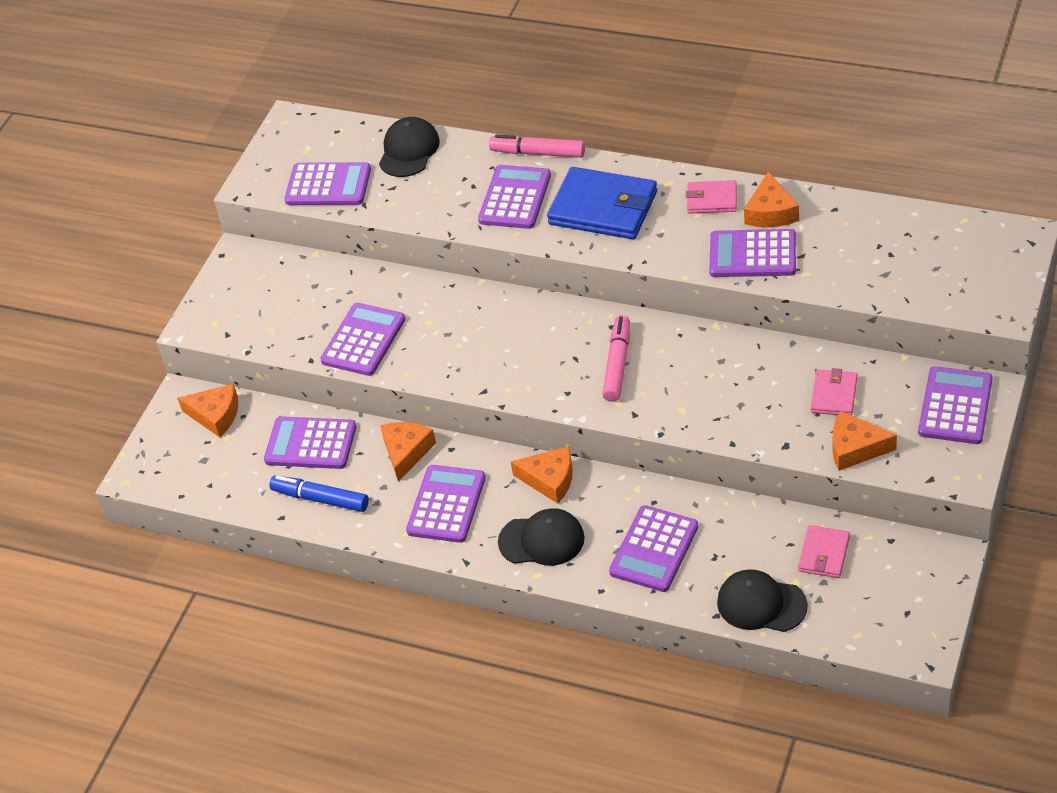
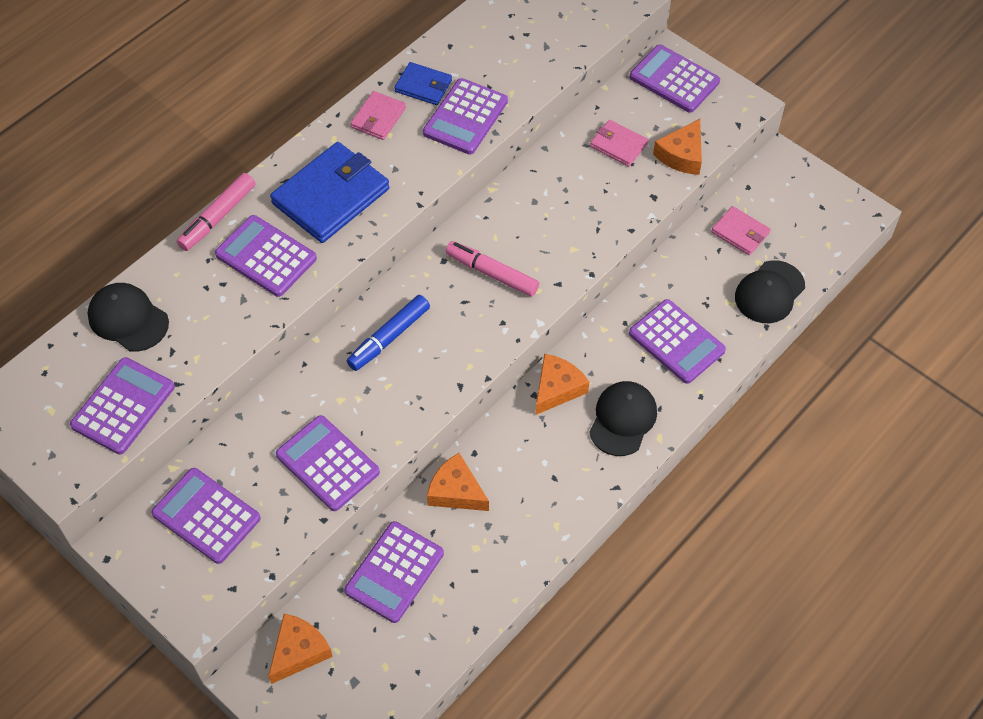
camera: 75 degrees left, 10 degrees up
(321, 499) = (472, 585): blue marker -> blue marker (389, 337)
(446, 504) = (540, 480): purple calculator -> purple calculator (206, 516)
(771, 212) = (423, 86): orange cheese -> blue wallet

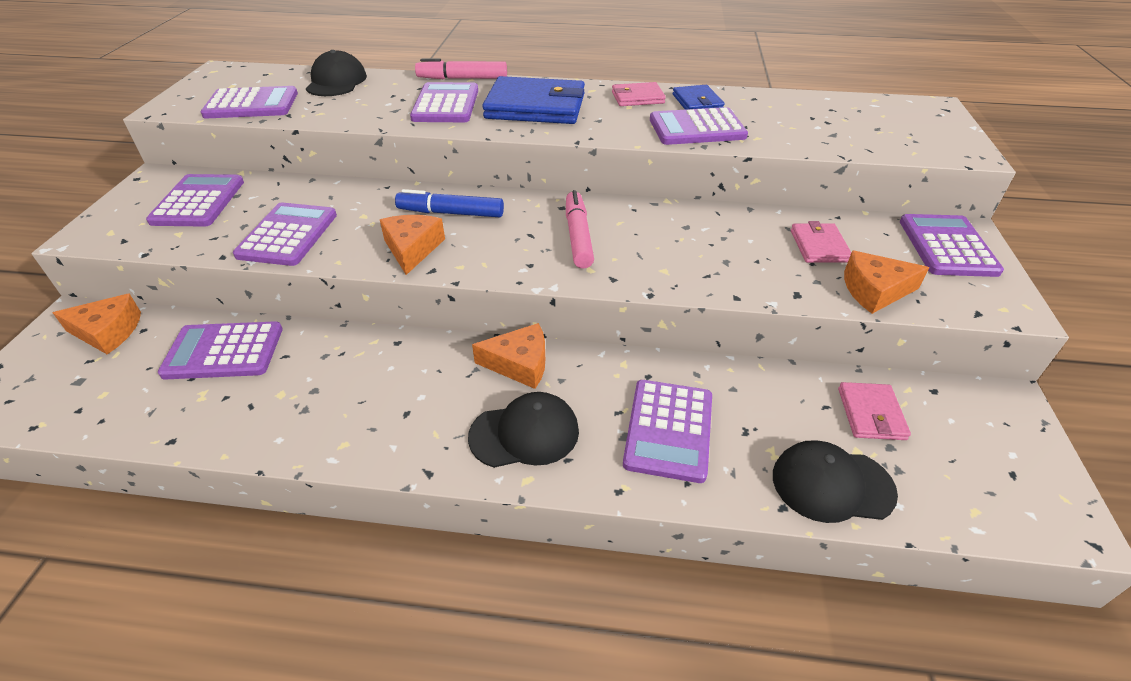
camera: 55 degrees right, 15 degrees down
(456, 491) = (343, 350): orange cheese -> orange cheese (412, 249)

